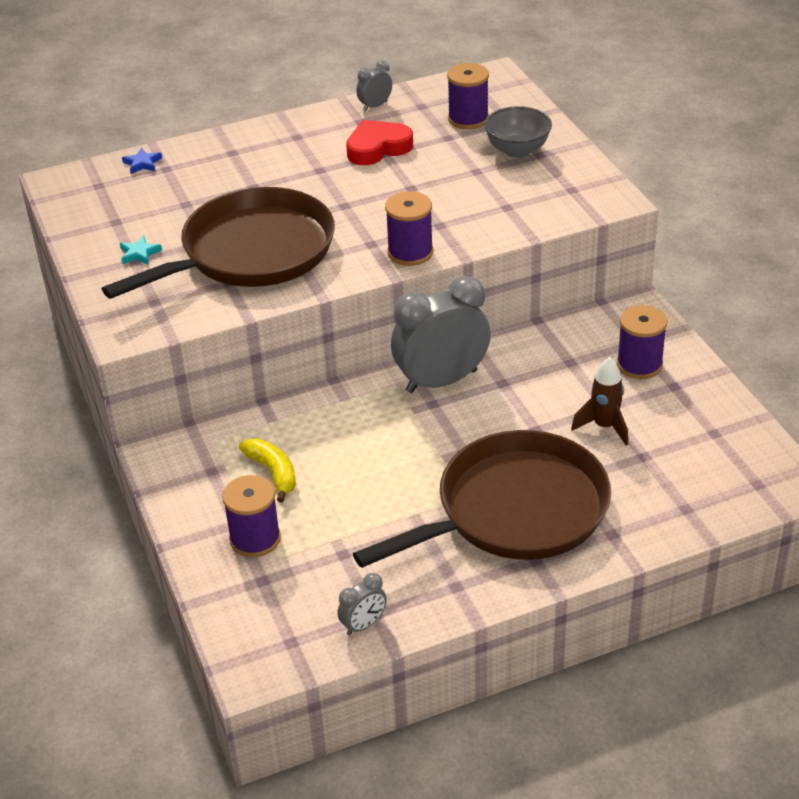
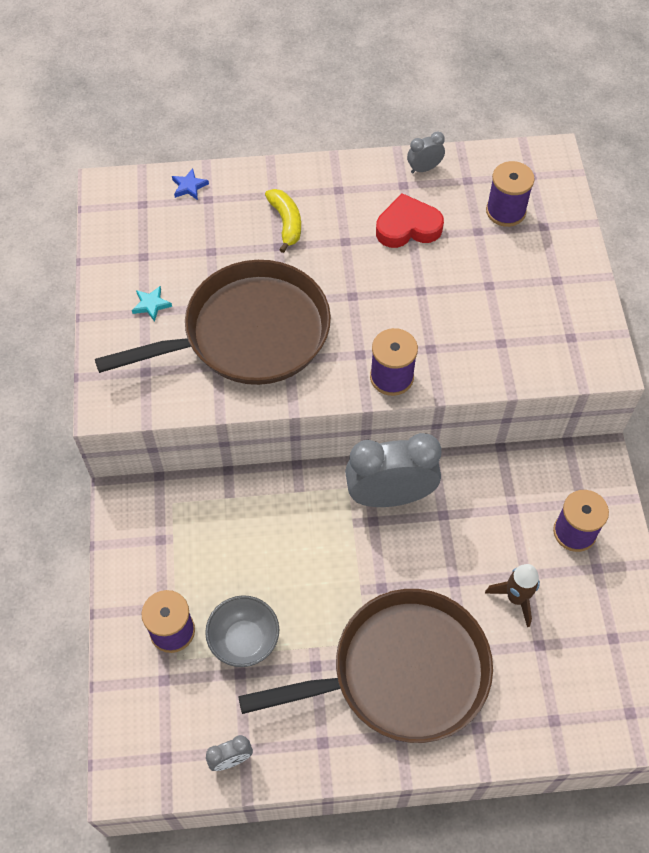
camera: 15 degrees right, 20 degrees up
(273, 472) = (211, 559): yellow banana -> yellow banana (286, 222)
(517, 150) = (537, 268): grey bowl -> grey bowl (244, 640)

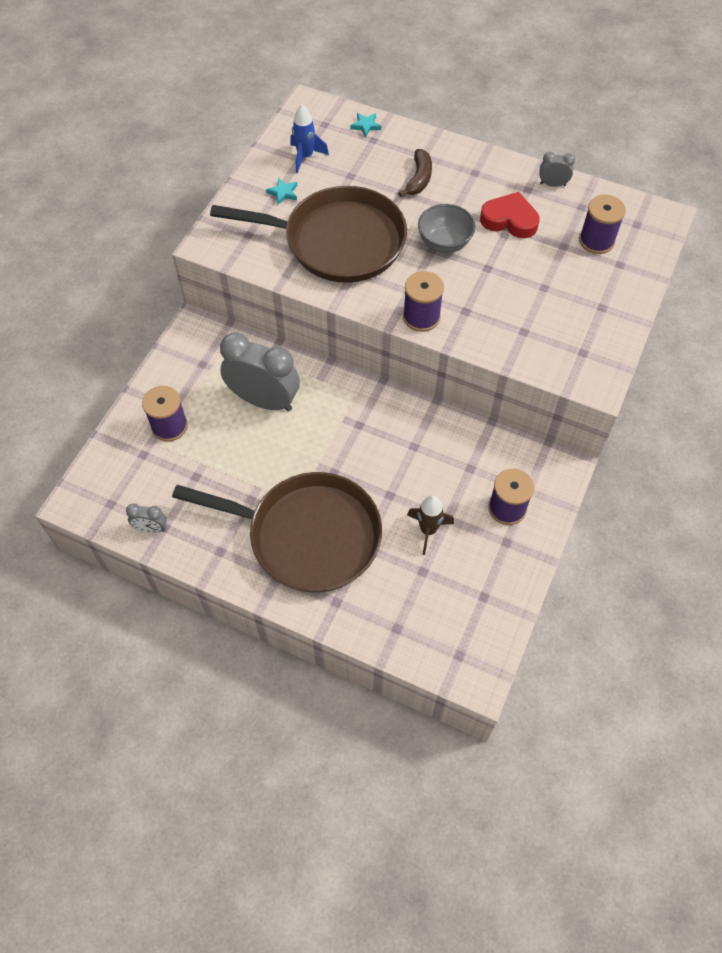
camera: 30 degrees right, 0 degrees up
(147, 252) = (305, 157): none -> blue rocket
(189, 186) = (366, 126): blue star -> turquoise star
(244, 640) = (213, 457): grey bowl -> grey bowl (444, 243)
(286, 222) = (419, 179): yellow banana -> brown banana
(390, 496) = (383, 414): grey clock -> grey clock (264, 400)

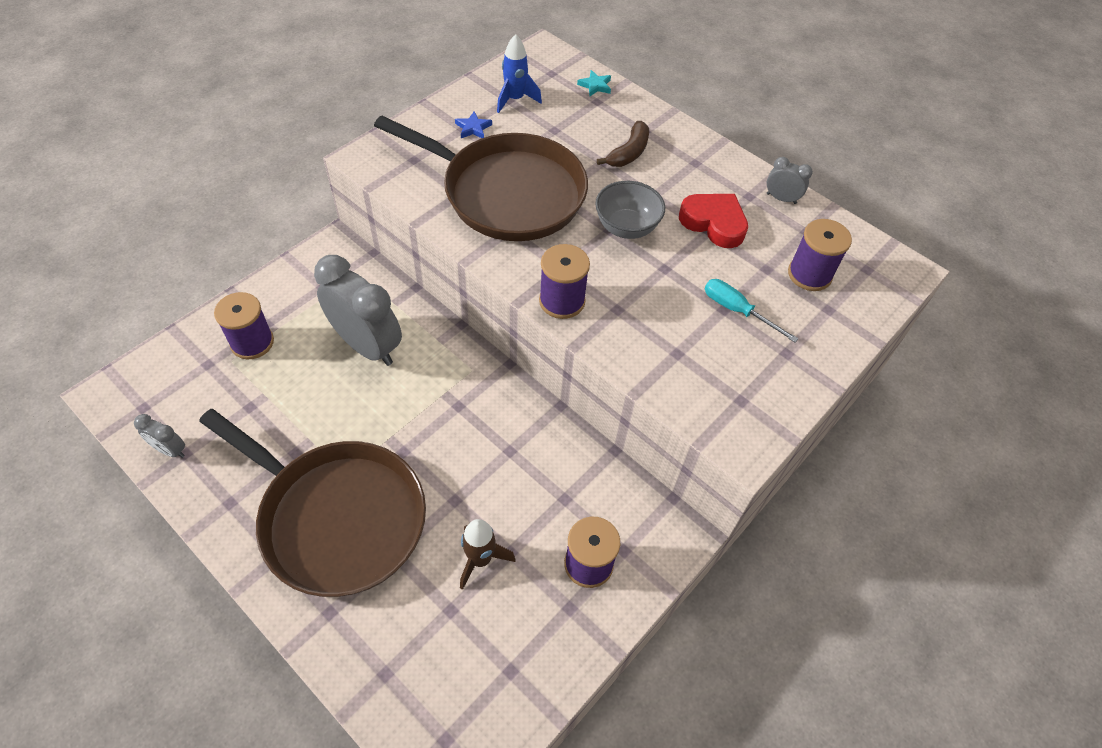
camera: 15 degrees right, 5 degrees down
(283, 193) = (473, 128): turquoise star -> blue star
(554, 285) = (737, 310): none -> turquoise screwdriver

